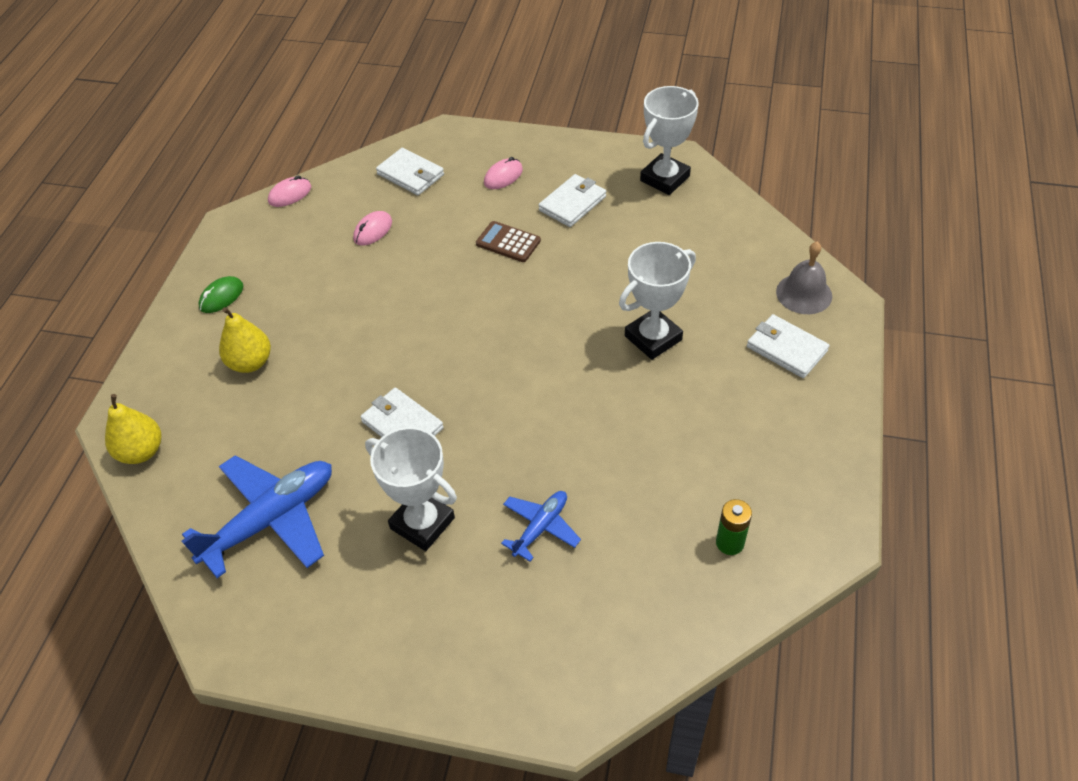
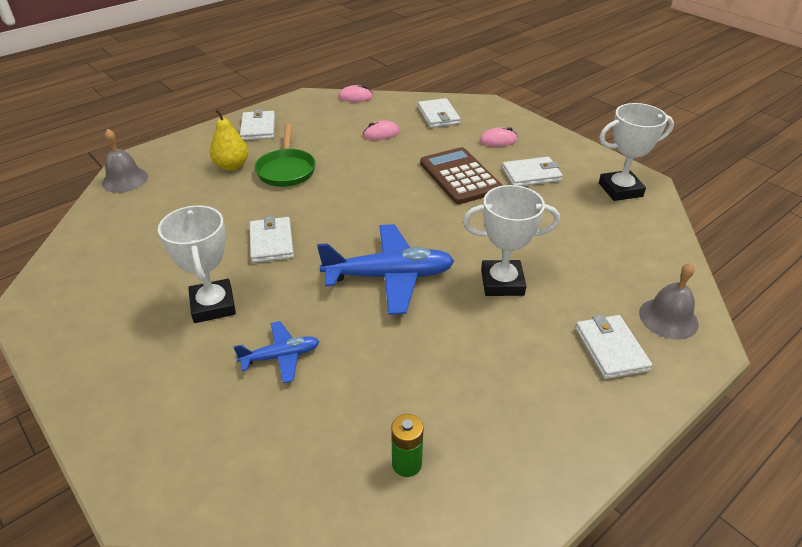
camera: 35 degrees right, 10 degrees down
(141, 452) = (125, 180): yellow pear -> grey bell
(221, 297) = (258, 128): green mouse -> white wallet
(271, 520) = (138, 250): blue plane -> blue plane (389, 276)
(319, 333) = (286, 169): none -> green pan
(508, 242) = (460, 176): brown calculator -> brown calculator, size x1.72

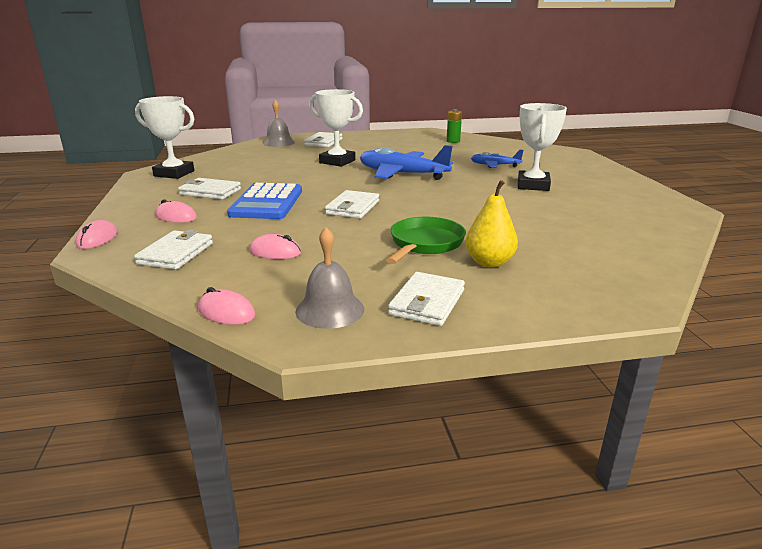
camera: 150 degrees left, 15 degrees down
(125, 180) = (639, 280): grey bell -> grey bell (330, 310)
(271, 242) = (475, 201): white wallet -> white wallet (352, 208)
(460, 176) = (267, 203): brown calculator -> blue calculator
(506, 111) = (97, 239): none -> pink mouse

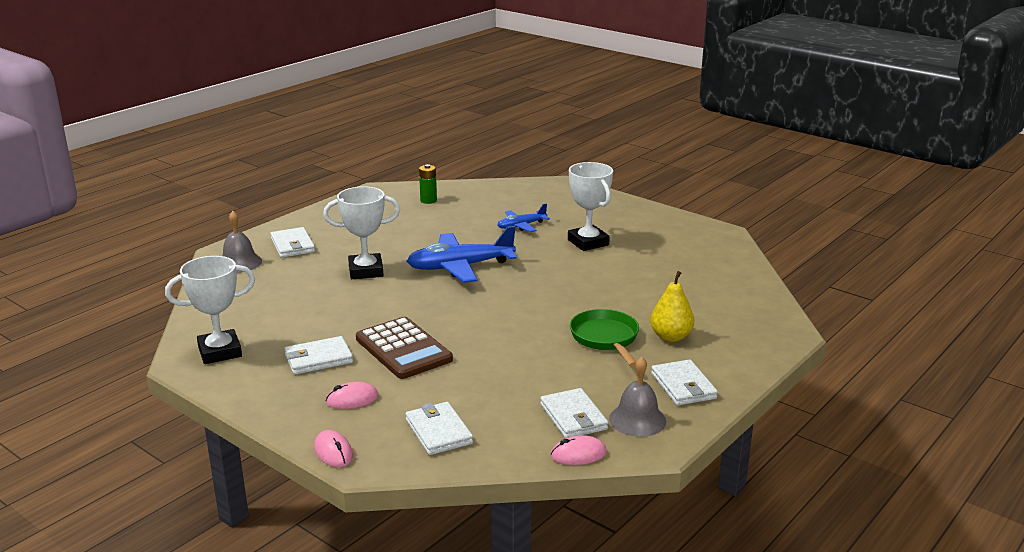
camera: 40 degrees left, 0 degrees up
(267, 203) = (403, 349): blue calculator -> brown calculator
(275, 252) = (513, 394): pink mouse -> none
(352, 208) = (489, 324): white wallet -> white wallet (573, 417)

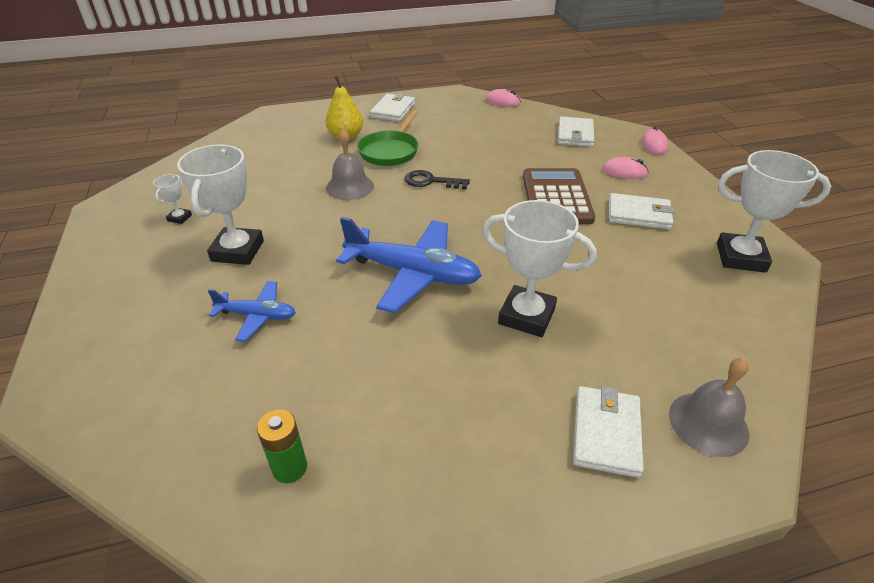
camera: 145 degrees left, 15 degrees up
(528, 325) = (431, 181): none -> black key
(573, 417) = (482, 117): white wallet -> none
(637, 420) = (447, 105): grey bell -> grey bell (350, 187)
(662, 243) = (179, 218): none -> white trophy

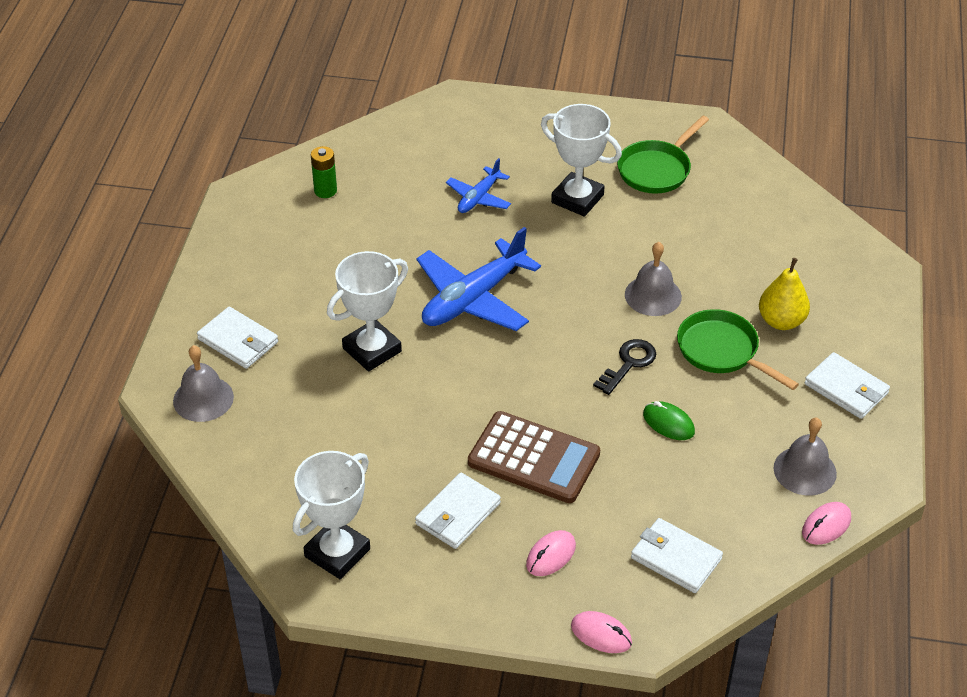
camera: 115 degrees right, 5 degrees up
(179, 218) = (657, 169): white trophy -> green pan
(469, 112) = (805, 470): none -> grey bell
(473, 156) = (668, 423): none -> green mouse

